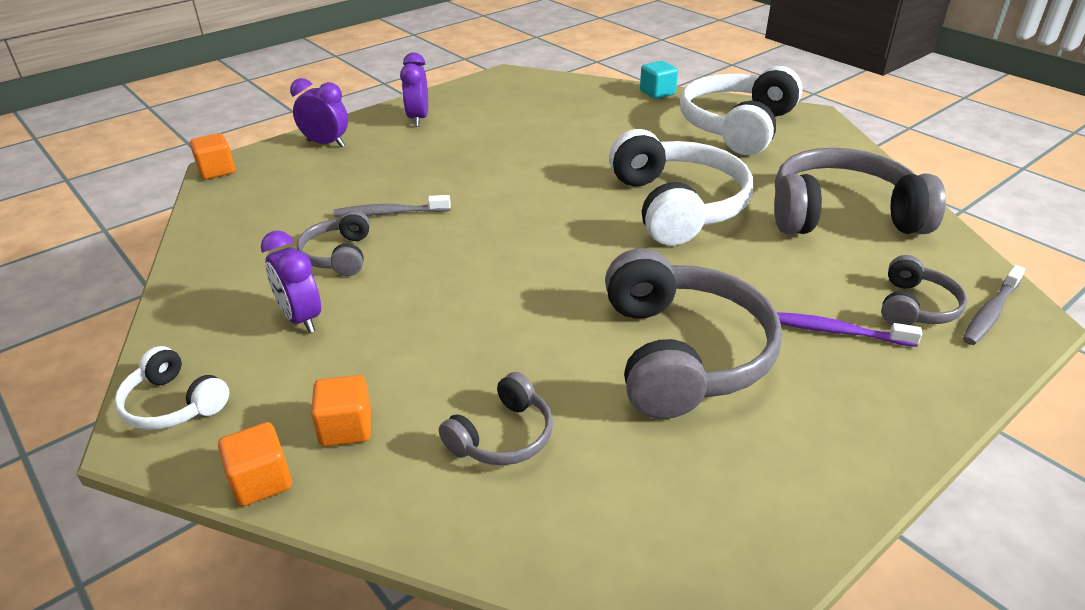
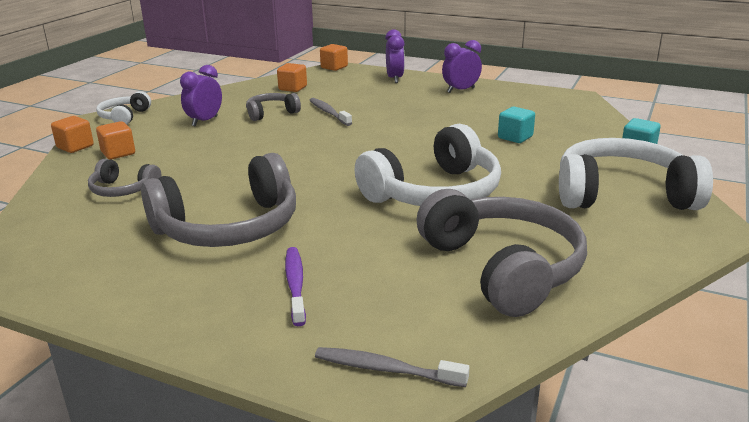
camera: 65 degrees right, 10 degrees down
(258, 219) = (292, 88): none -> orange cube
(579, 131) = (515, 137): none -> turquoise cube
(915, 307) = (363, 322): grey headphones -> none

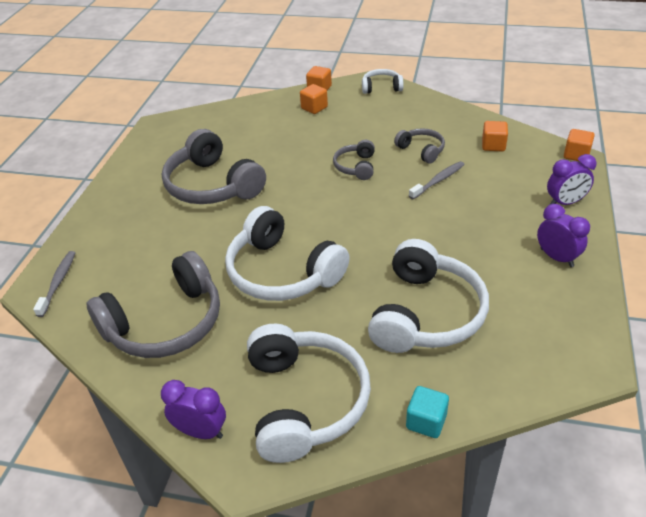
camera: 80 degrees right, 15 degrees up
(123, 190) = (257, 129): grey headphones -> grey headphones (356, 167)
(205, 121) = (388, 124): purple clock -> purple clock (201, 432)
(295, 285) = (143, 230): purple toothbrush -> none
(515, 137) = (426, 314): turquoise cube -> white headphones

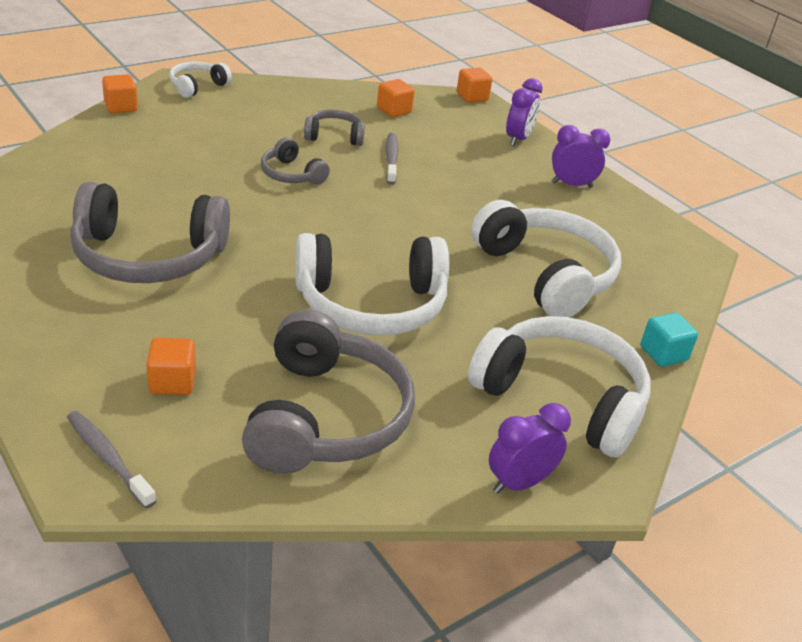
camera: 55 degrees left, 5 degrees down
(314, 108) = (147, 130): orange cube -> orange cube (172, 382)

